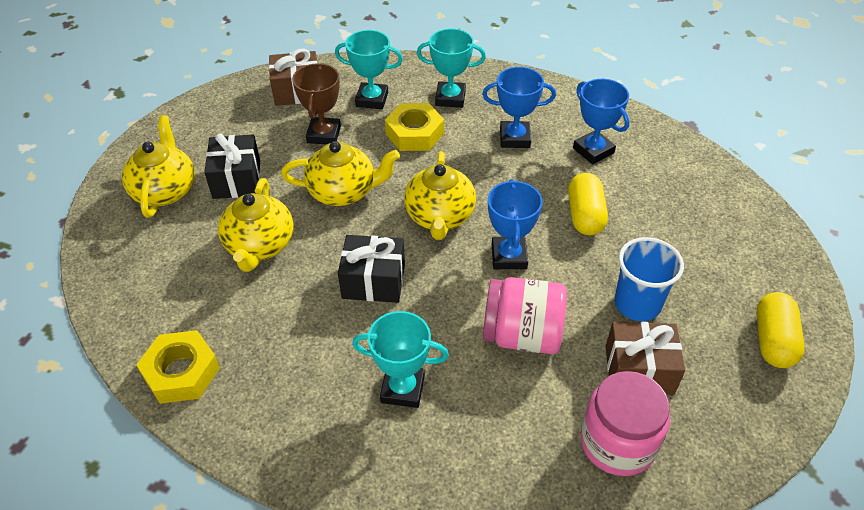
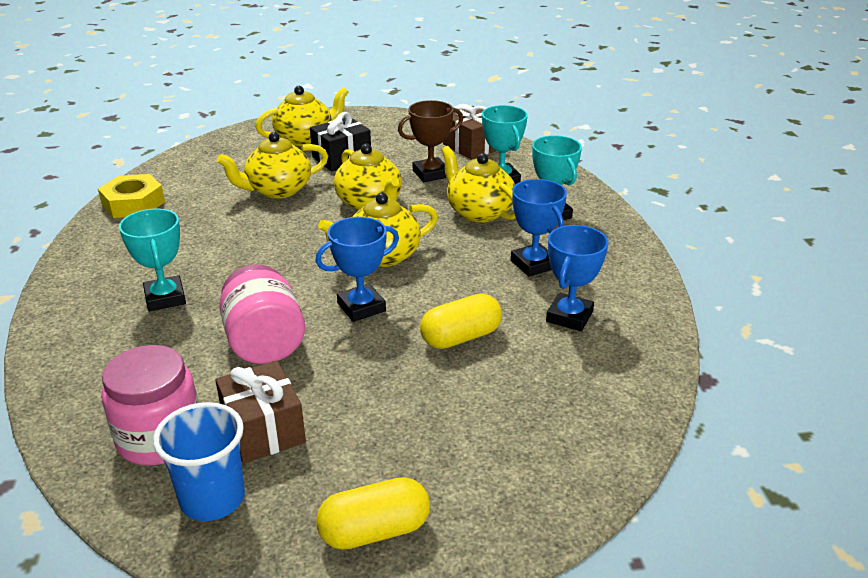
camera: 60 degrees right, 15 degrees down
(373, 281) = (276, 249): black gift -> none
(414, 133) = (479, 212): yellow nut -> yellow teapot
(637, 304) = (357, 406): blue cup -> blue cup (212, 499)

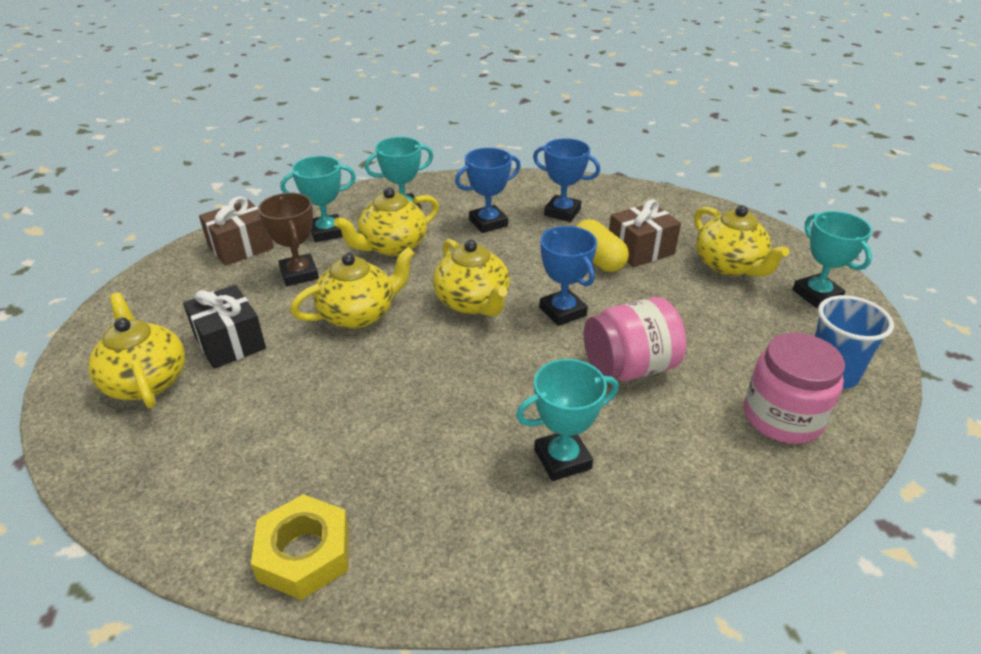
camera: 90 degrees left, 5 degrees up
(263, 429) = (745, 355): brown gift -> brown gift (640, 250)
(278, 190) = (304, 392): yellow teapot -> yellow teapot (729, 266)
(374, 531) = (816, 295): yellow capsule -> turquoise trophy

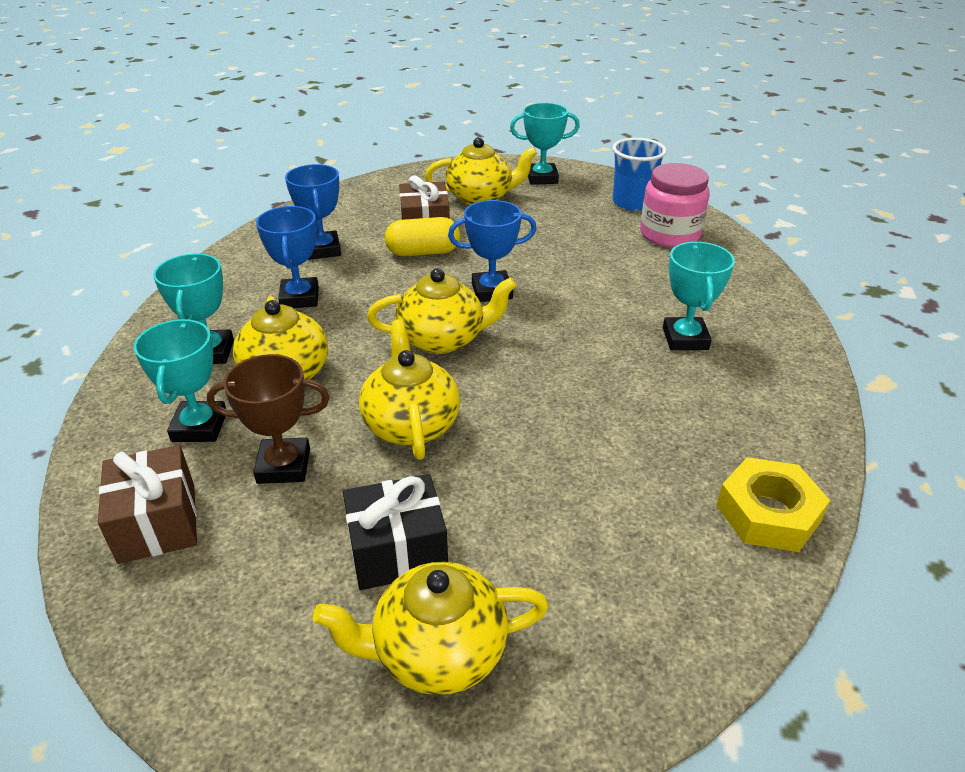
camera: 70 degrees left, 0 degrees up
(562, 212) = (323, 250): blue trophy -> blue trophy turned 60 degrees counterclockwise
(629, 367) = (588, 279): pink jar -> none

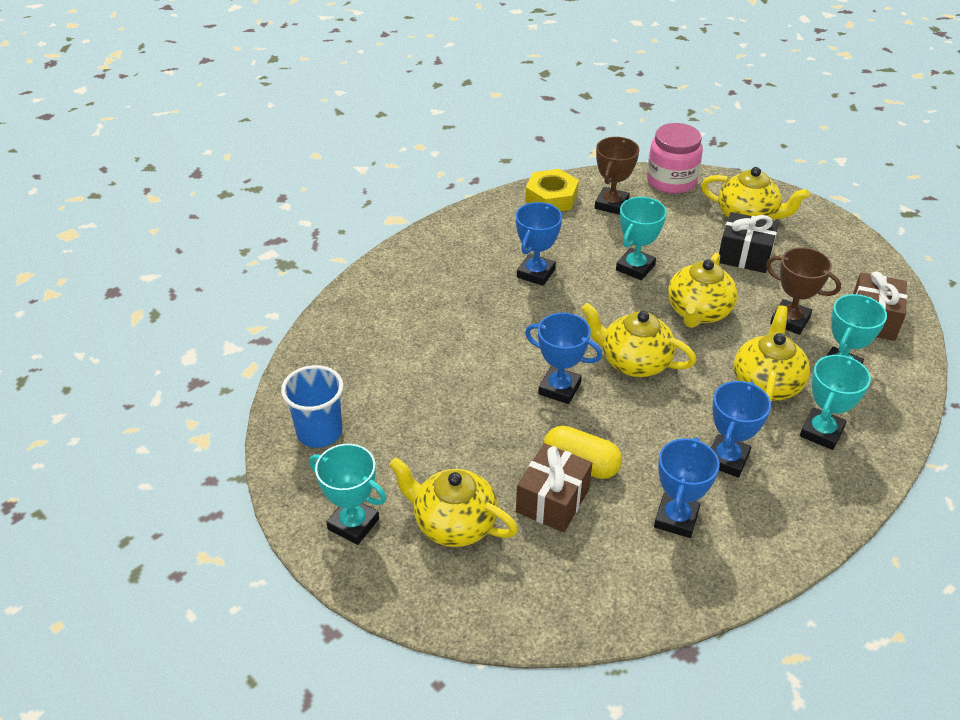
camera: 145 degrees left, 5 degrees up
(640, 385) = (536, 273): none -> blue trophy
(669, 234) = (346, 376): pink jar -> pink jar (671, 181)
(674, 549) = (611, 204): none -> brown trophy
(685, 339) = (469, 287): turquoise trophy -> turquoise trophy (635, 267)

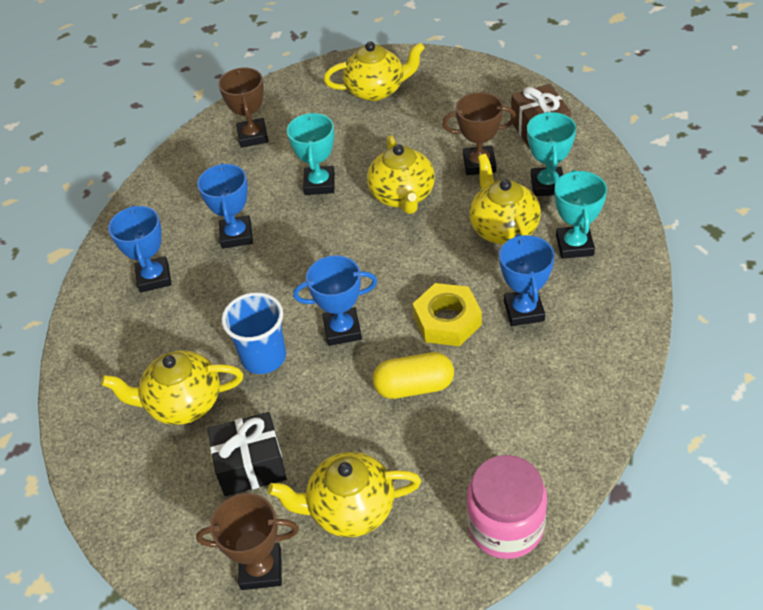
camera: 30 degrees left, 5 degrees up
(319, 432) = (156, 503): blue cup -> blue cup (264, 357)
(353, 524) = (261, 569): turquoise trophy -> brown trophy
(551, 197) = (193, 156): yellow nut -> yellow nut (447, 321)
(552, 500) = (417, 433): brown gift -> none
(634, 362) = (385, 269): yellow teapot -> yellow teapot (183, 403)
(671, 181) = (287, 89): pink jar -> pink jar (505, 526)
(676, 519) = (525, 386): blue trophy -> blue trophy (154, 278)
(744, 255) = (400, 126): black gift -> black gift (251, 465)

